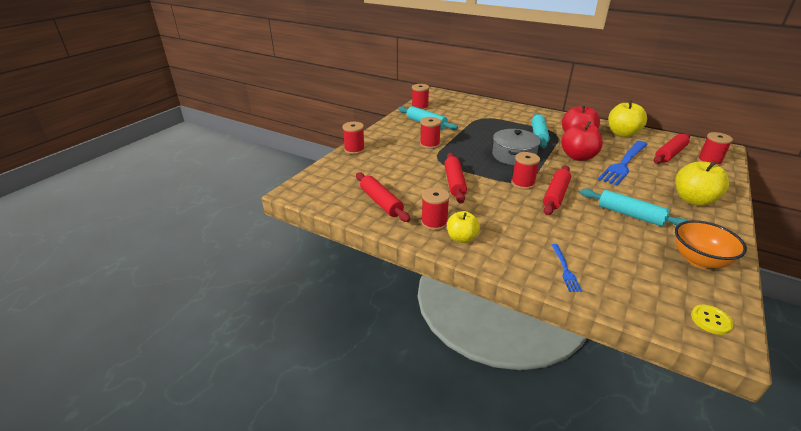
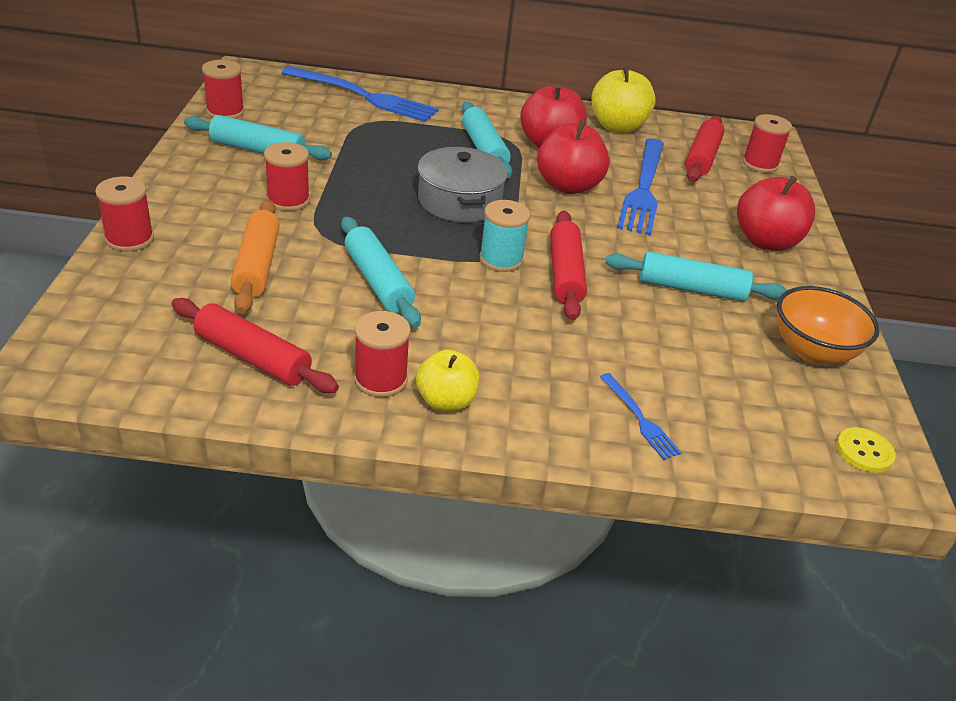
camera: 30 degrees left, 5 degrees up
(402, 167) = (257, 265): none -> orange rolling pin
(454, 182) = (378, 281): red rolling pin -> turquoise rolling pin
(488, 107) = (364, 96): none -> blue fork
(523, 183) = (501, 259): red spool -> turquoise spool
(693, 200) = (765, 241): yellow apple -> red apple

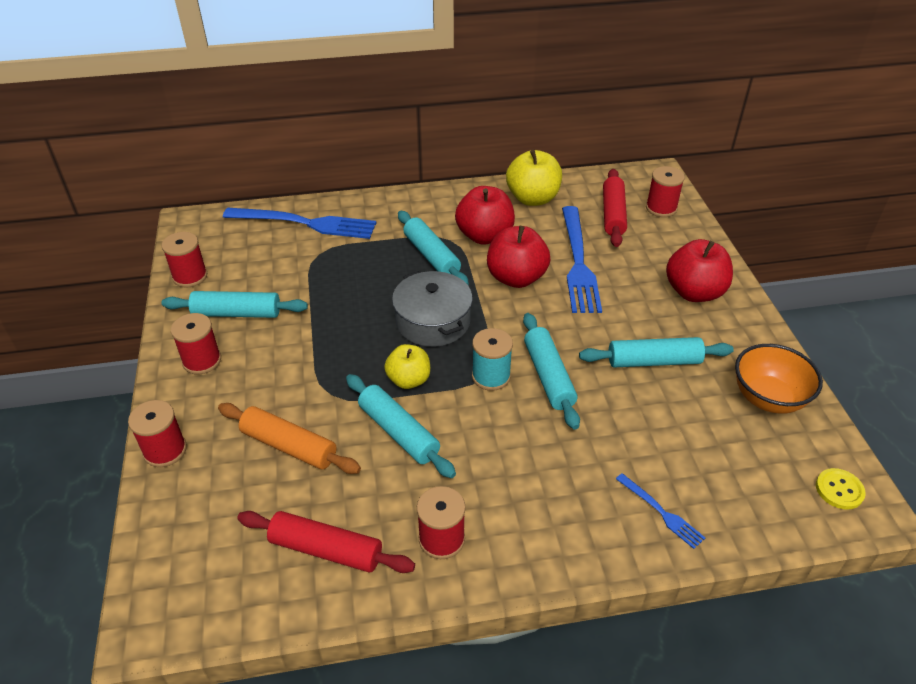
camera: 10 degrees left, 5 degrees up
(257, 265) = (289, 446): orange rolling pin -> orange rolling pin turned 45 degrees counterclockwise
(288, 200) = (287, 364): red spool -> red spool (202, 361)
(446, 401) = (503, 544): yellow apple -> yellow apple (409, 380)
(565, 274) = (549, 376): red rolling pin -> turquoise rolling pin

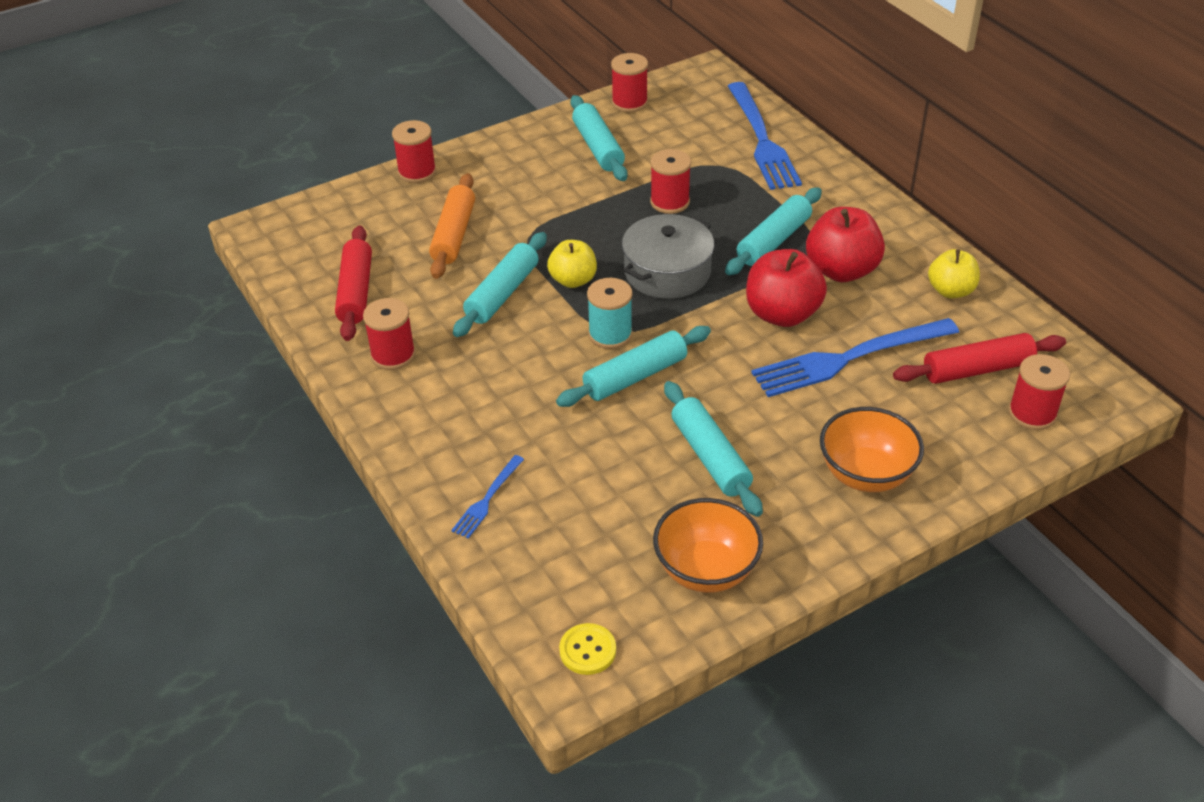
camera: 70 degrees right, 0 degrees up
(202, 361) = (526, 151): red spool -> red spool (670, 202)
(532, 198) = (950, 291): yellow apple -> yellow apple, size x0.64
(694, 292) = (866, 474): red apple -> orange bowl

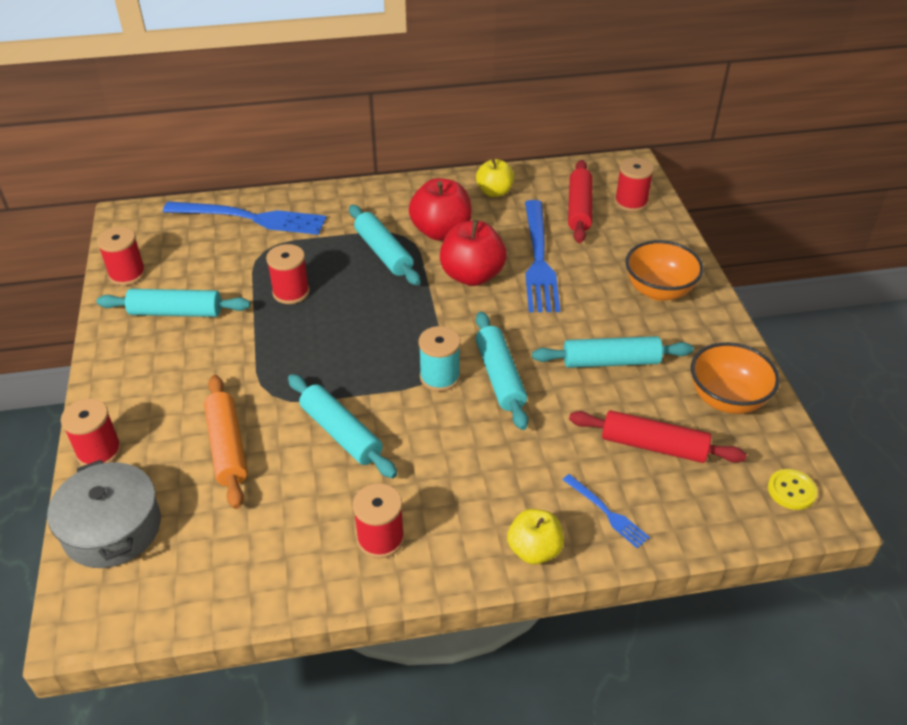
camera: 70 degrees left, 0 degrees up
(356, 292) = (262, 548): red rolling pin -> red rolling pin (653, 445)
(453, 235) = (227, 447): orange rolling pin -> orange rolling pin turned 45 degrees clockwise
(573, 280) = (354, 380): yellow apple -> yellow apple (534, 550)
(667, 272) = (382, 321): grey pot -> grey pot (112, 528)

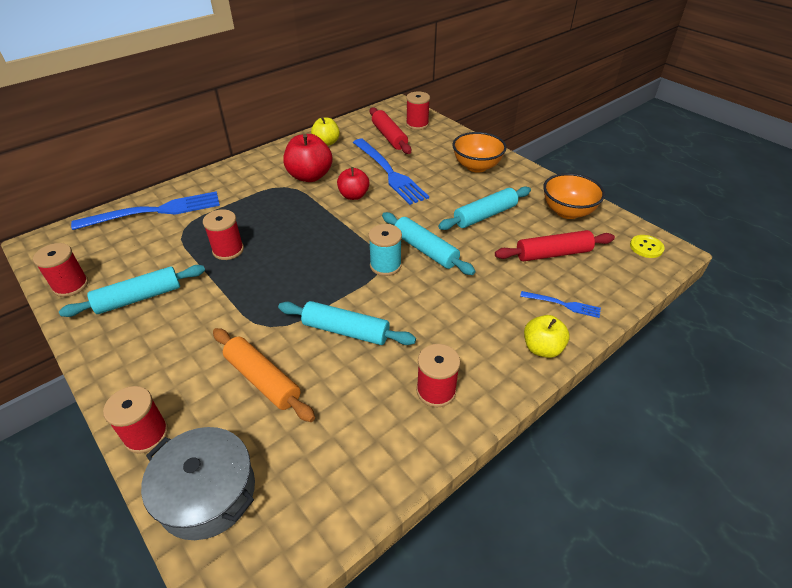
camera: 30 degrees left, 0 degrees up
(384, 252) = (279, 201): turquoise rolling pin -> none
(472, 276) = (354, 196): red apple -> red apple, size x0.64

